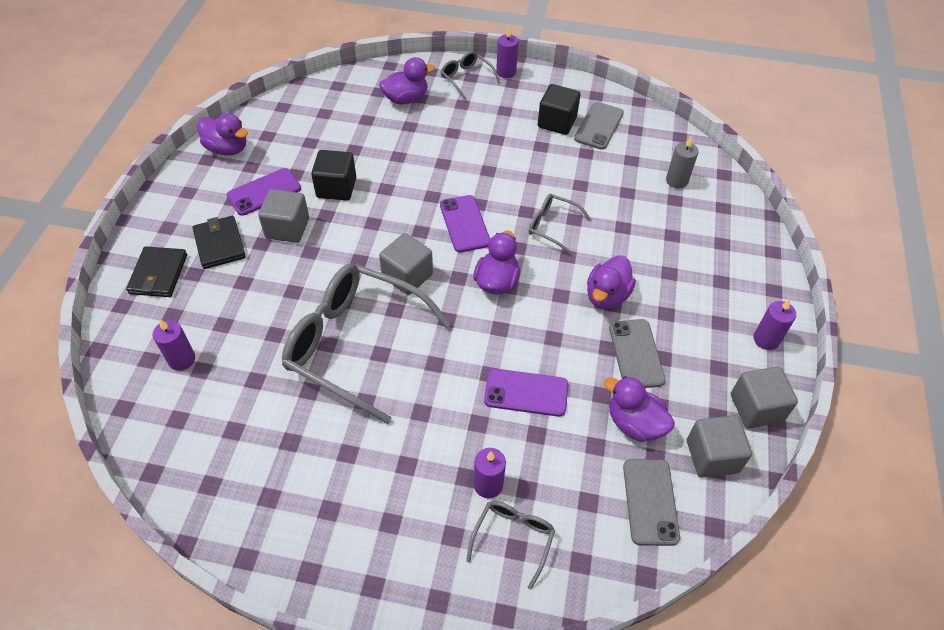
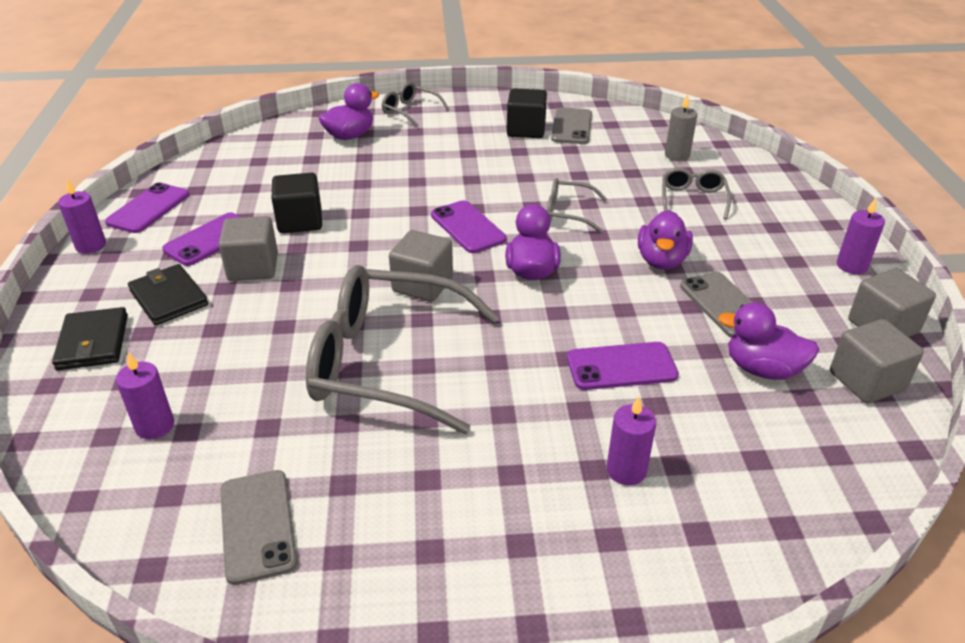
camera: 15 degrees left, 15 degrees down
(227, 149) = (148, 208): purple duck -> purple phone
(506, 72) = (451, 100): purple candle -> purple candle (91, 246)
(513, 538) = (689, 521): grey glasses -> grey glasses (693, 199)
(650, 501) = (828, 441): grey phone -> grey phone (258, 525)

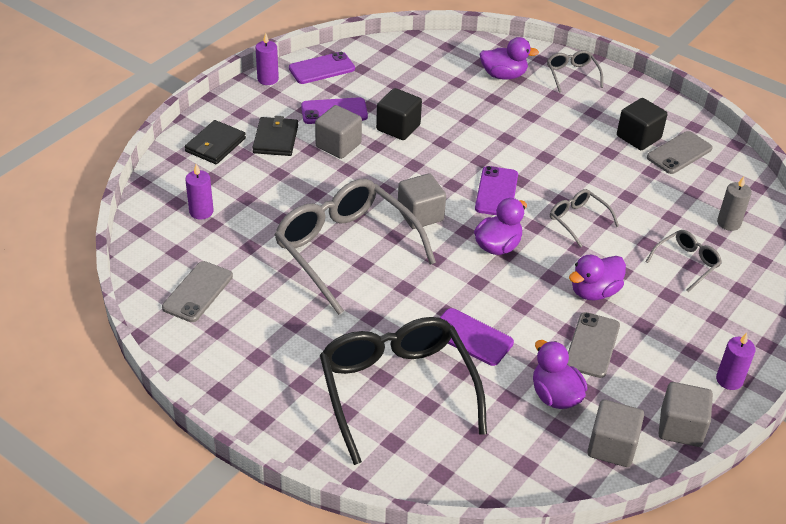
camera: 40 degrees right, 5 degrees up
(626, 470) = (397, 389): purple candle -> black glasses

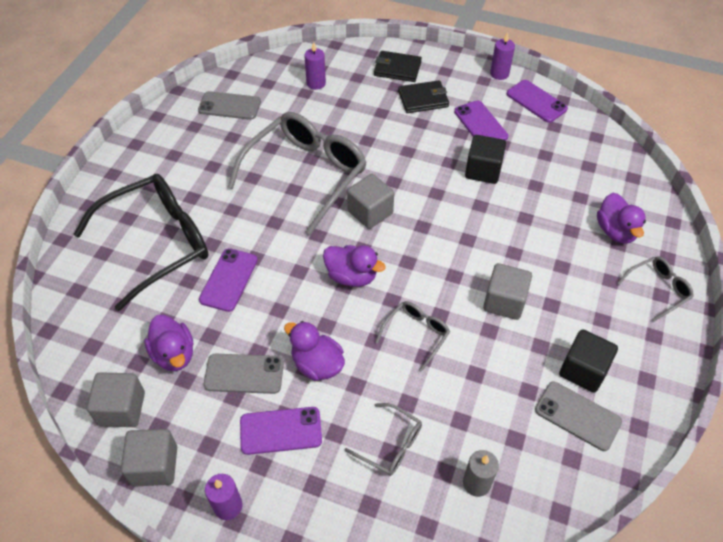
camera: 75 degrees right, 10 degrees up
(338, 145) = (436, 138): grey cube -> grey cube (504, 302)
(496, 192) = (427, 260): purple phone -> purple phone (281, 430)
(555, 395) = (174, 354): purple duck -> purple duck turned 105 degrees clockwise

